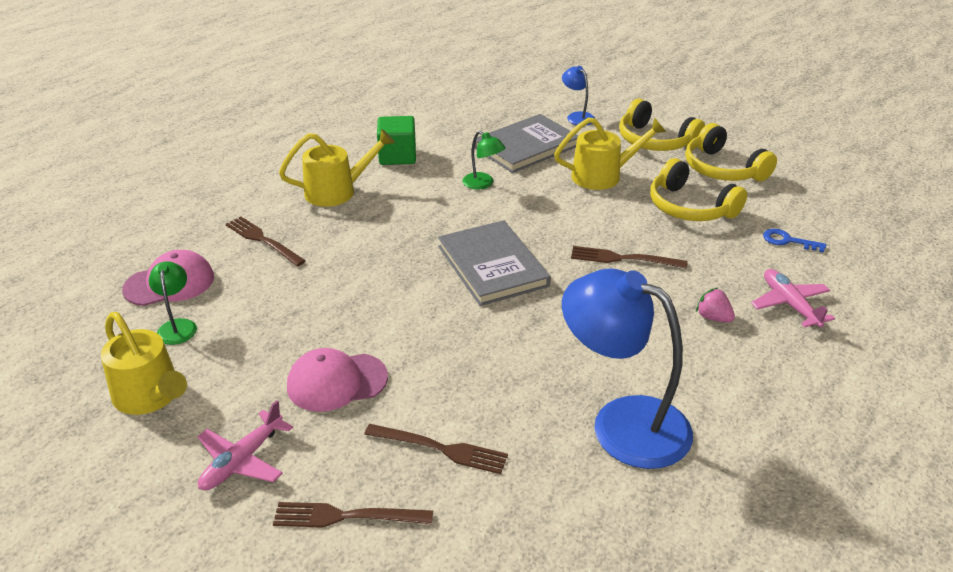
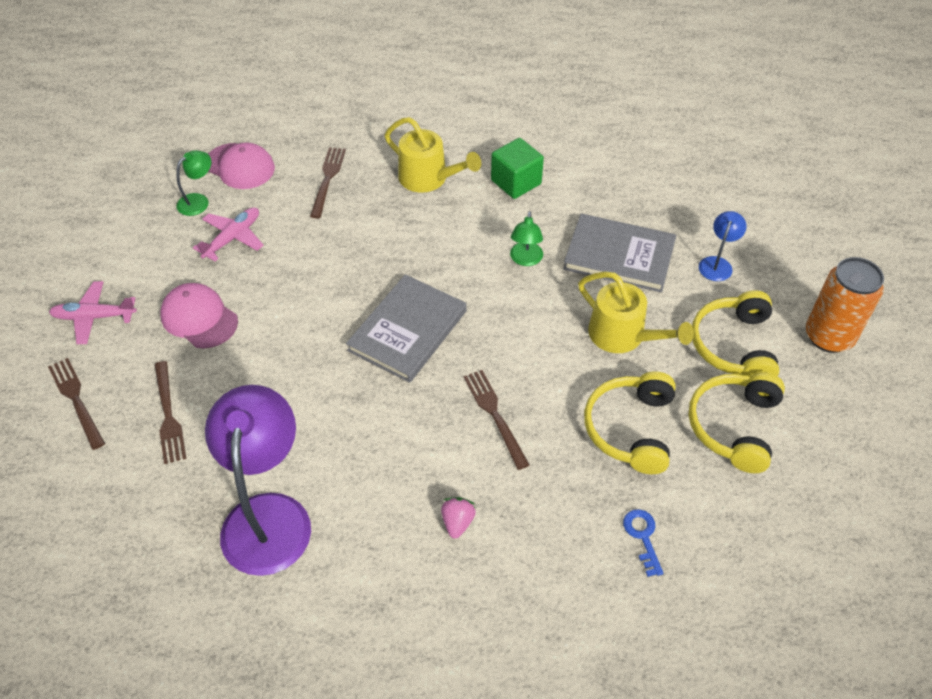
camera: 55 degrees right, 15 degrees up
(151, 396) = (123, 235): yellow watering can -> none
(622, 423) = (268, 515): blue lamp -> purple lamp
(680, 108) = (829, 336): none -> orange can
(789, 304) = (528, 578): pink plane -> pink plane (233, 238)

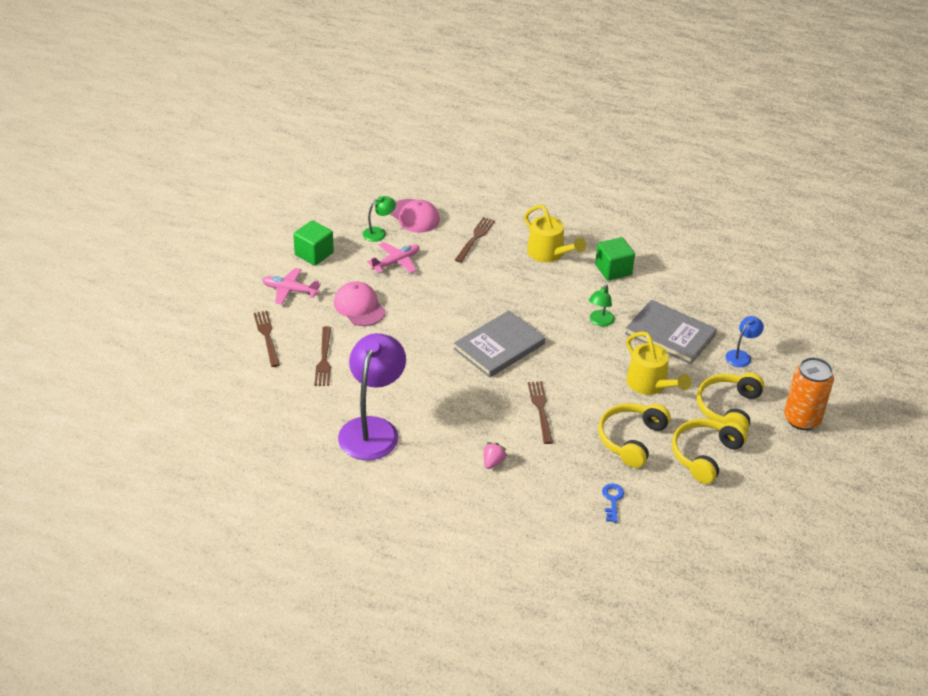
camera: 15 degrees right, 10 degrees down
(116, 252) = (314, 254): none -> green cube

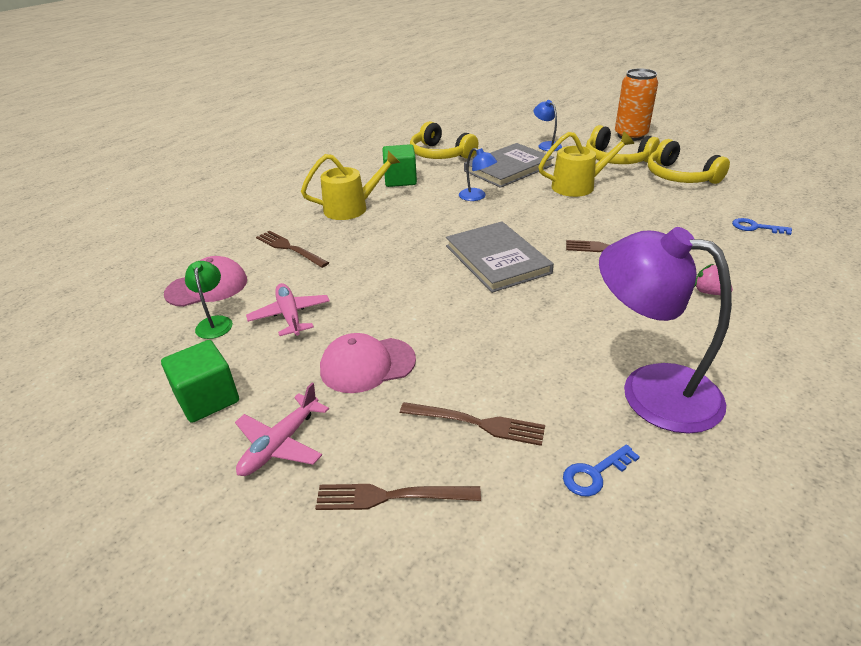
camera: 70 degrees left, 5 degrees down
(299, 407) = (594, 474): none -> blue key
(600, 321) = (477, 197): green lamp -> blue lamp
(631, 439) = (660, 206): yellow headphones -> yellow headphones (440, 154)

